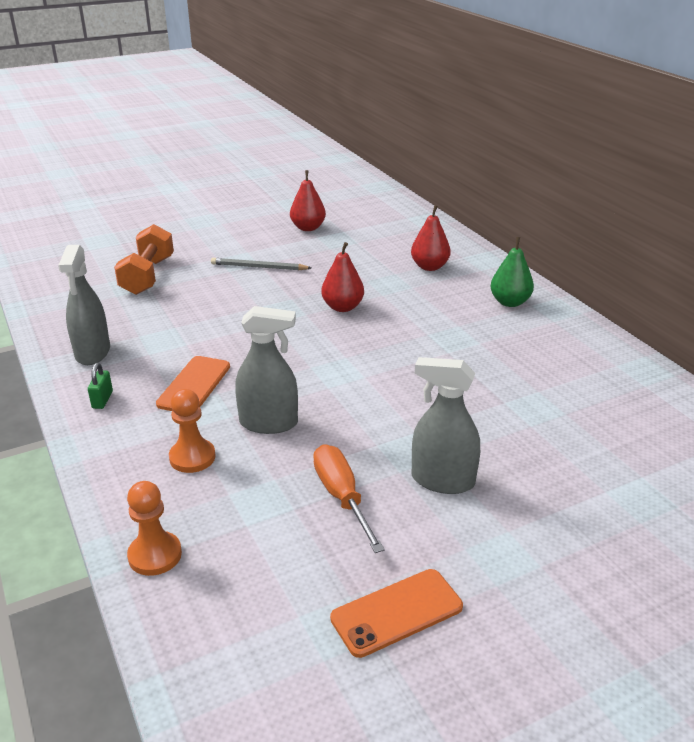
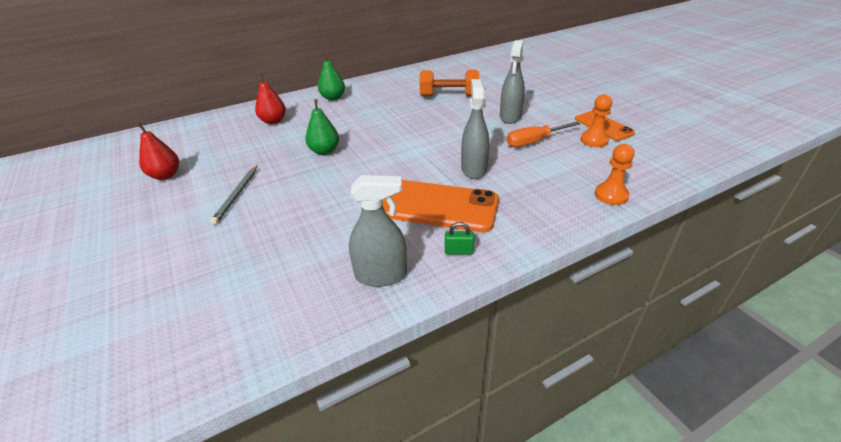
camera: 90 degrees left, 5 degrees up
(148, 276) = (222, 267): orange dumbbell -> orange dumbbell (449, 96)
(192, 457) = (518, 194): orange pawn -> orange pawn (594, 140)
(194, 385) = (432, 205): orange phone -> orange phone, size x1.75
(342, 307) = (324, 151): red pear -> green pear

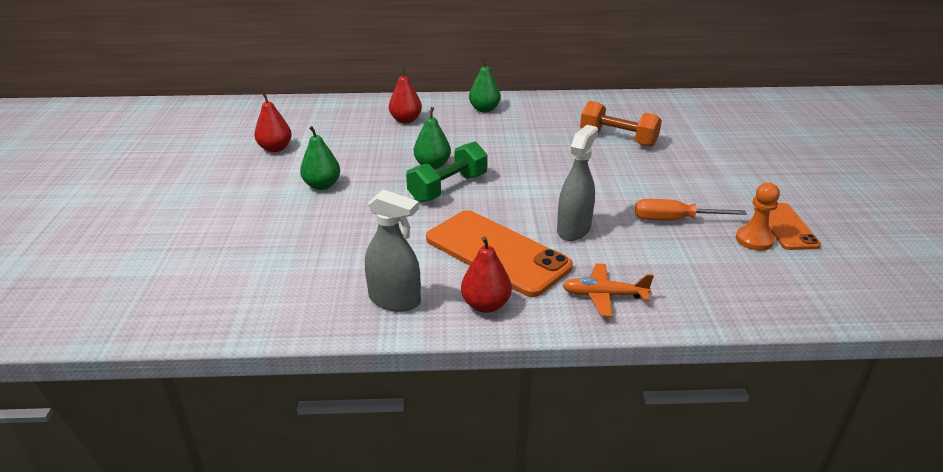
camera: 25 degrees right, 5 degrees down
(237, 195) = (322, 185): grey pencil -> green pear
(352, 166) = (448, 188): none -> green dumbbell
(459, 251) = (486, 305): green padlock -> red pear
(510, 117) = (671, 183): grey spray bottle -> none
(536, 212) = (603, 295): none -> orange plane
(611, 195) = (711, 307): orange pawn -> none

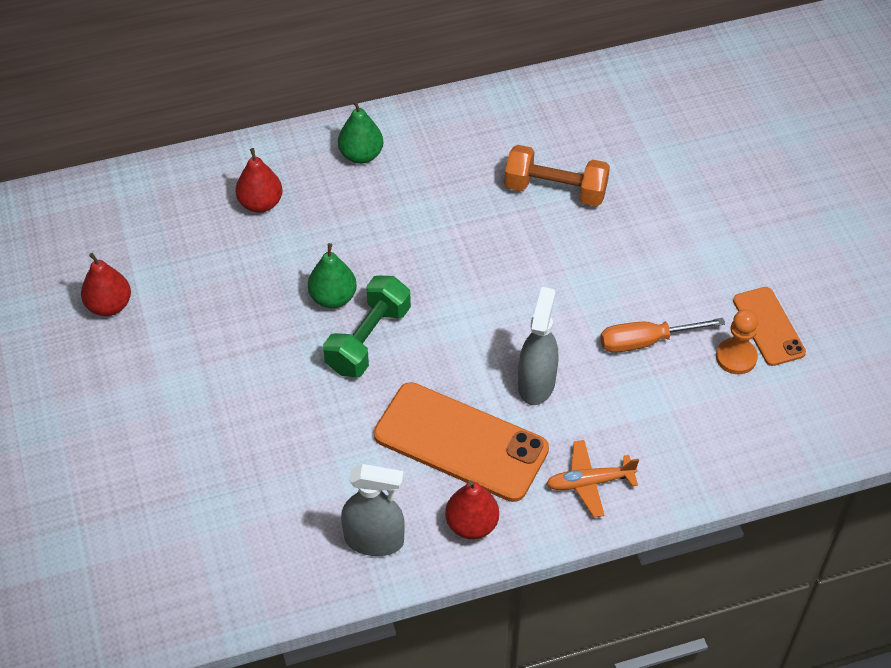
camera: 15 degrees left, 20 degrees up
(322, 185) = (208, 368): green pear -> none

